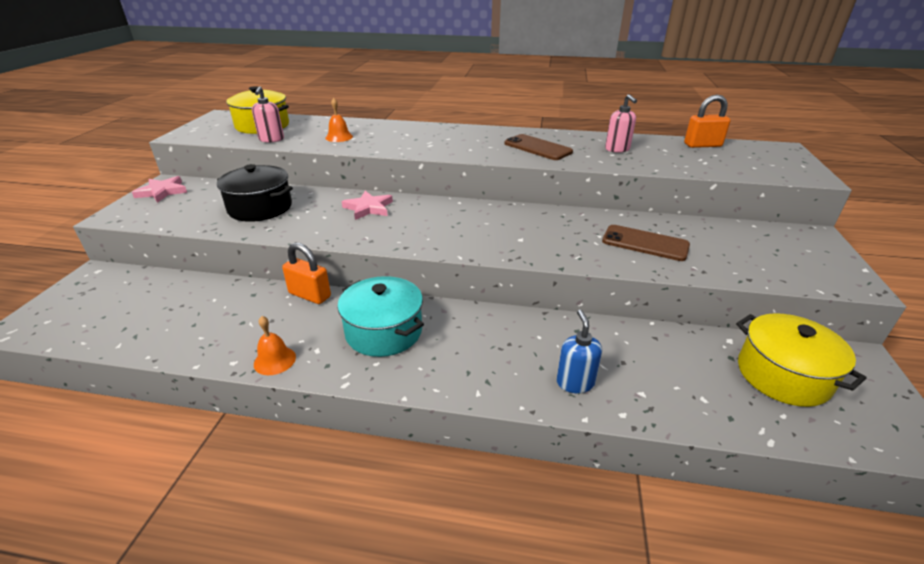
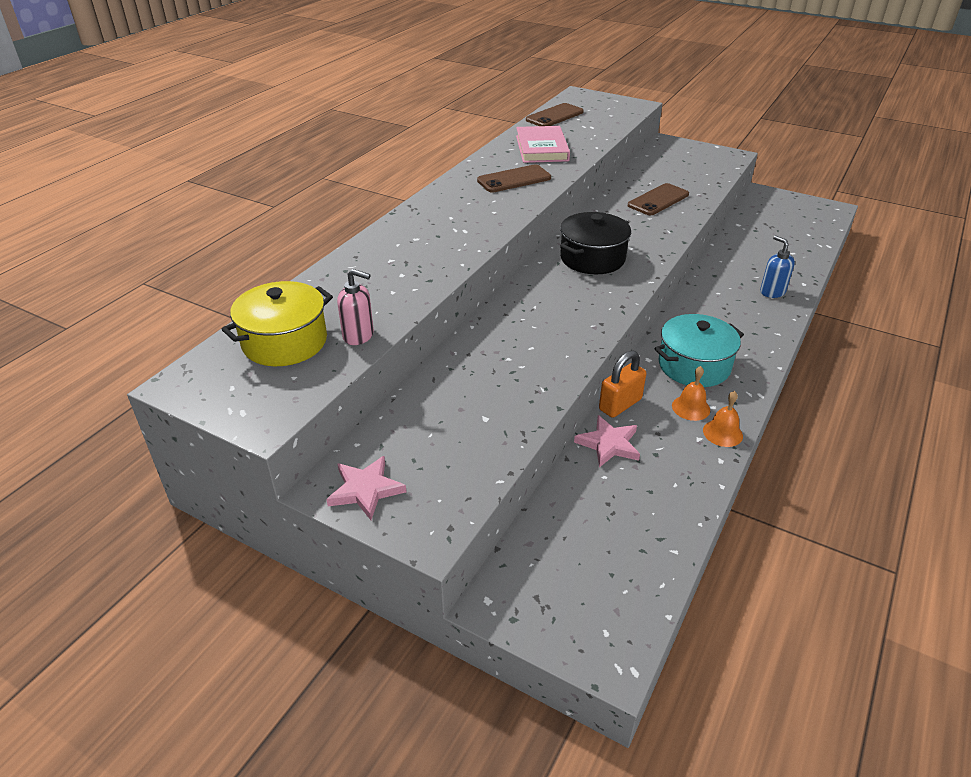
camera: 70 degrees left, 5 degrees up
(260, 208) = (481, 394): black pot -> black pot (592, 258)
(339, 137) = (391, 283): orange bell -> orange bell (691, 407)
(368, 208) = (524, 316): pink star -> pink star (608, 444)
(575, 382) = (772, 292): blue soap dispenser -> blue soap dispenser turned 45 degrees clockwise
(617, 149) = (542, 148): pink soap dispenser -> pink book
(702, 145) = (554, 116): orange padlock -> brown phone
(783, 375) = (775, 221): yellow pot -> none

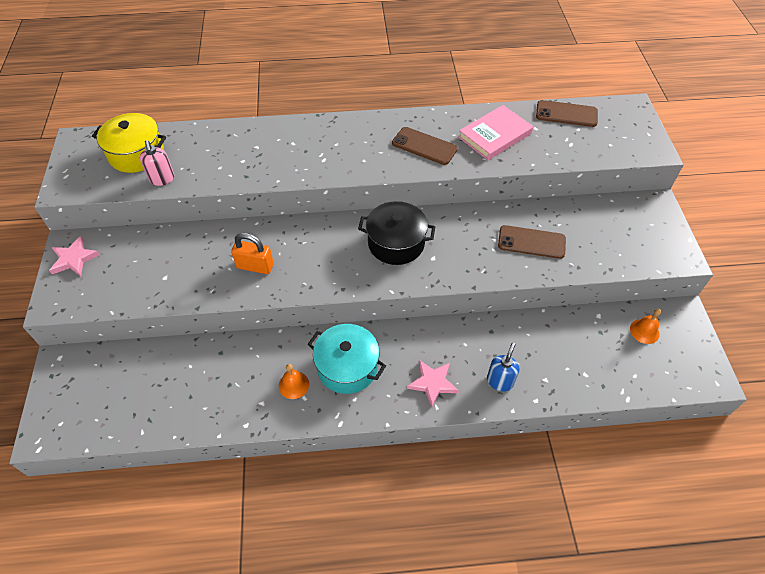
camera: 55 degrees right, 15 degrees up
(608, 444) = (223, 354): pink star -> pink star (432, 383)
(620, 404) = (269, 342): orange padlock -> orange padlock (255, 266)
(722, 433) = (277, 415): orange bell -> orange bell (644, 331)

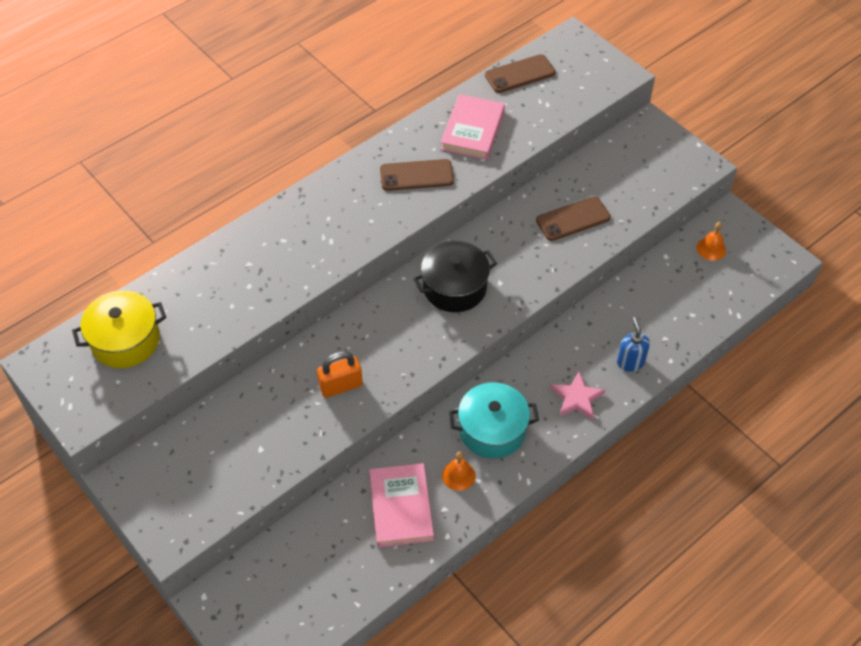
camera: 35 degrees left, 0 degrees up
(74, 259) = (143, 488): pink star -> none
(162, 179) = (183, 350): pink soap dispenser -> none
(234, 381) = (401, 507): none -> pink book

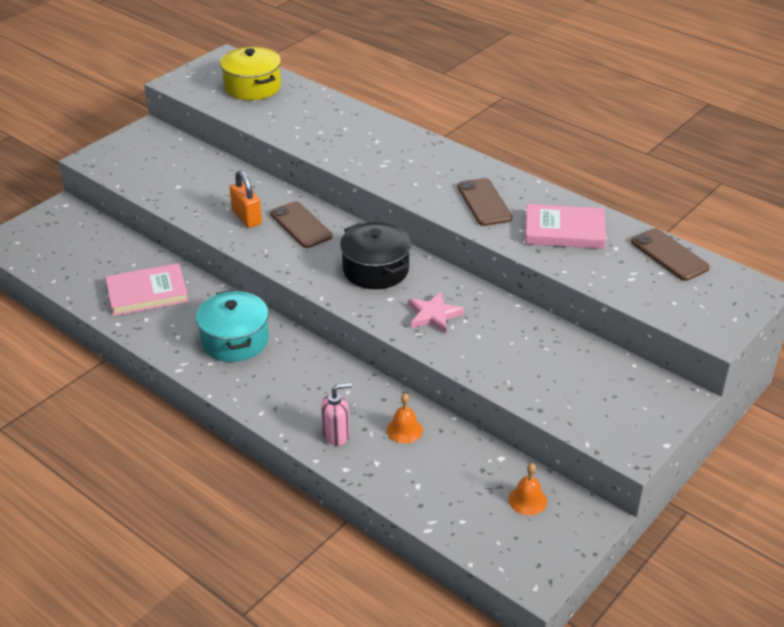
camera: 80 degrees right, 15 degrees down
(458, 475) = (182, 324): orange bell -> orange bell (404, 430)
(573, 219) = (496, 343): brown phone -> brown phone (301, 225)
(577, 398) = (281, 396): pink star -> pink star (434, 315)
(630, 362) = (336, 435): blue soap dispenser -> pink soap dispenser

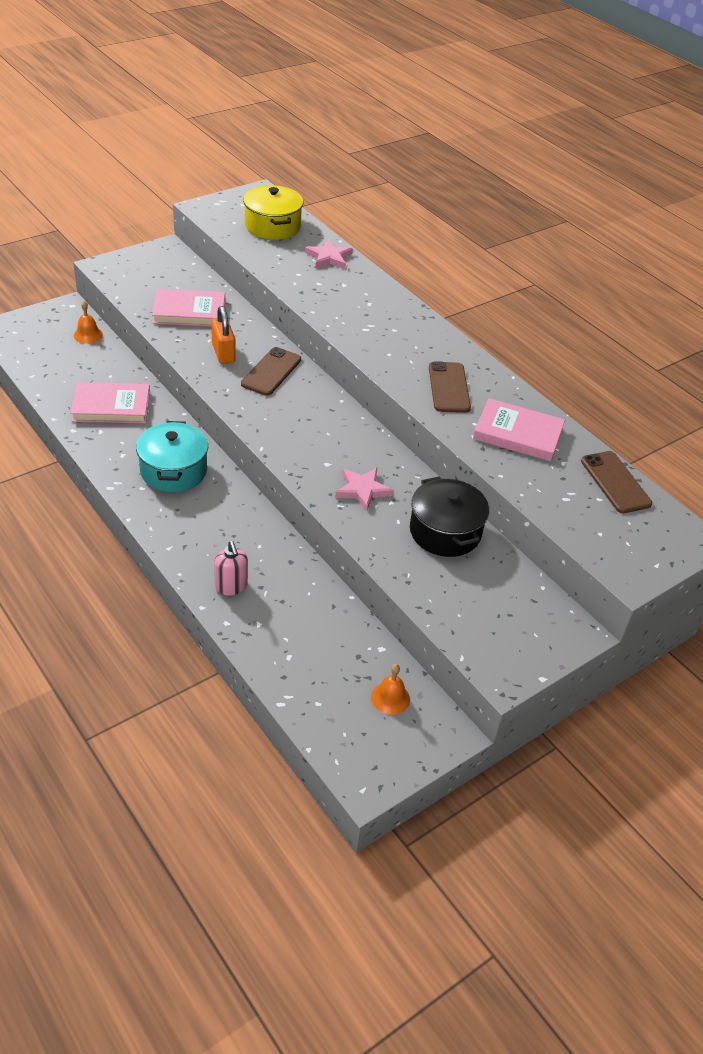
camera: 10 degrees right, 5 degrees up
(196, 185) = (189, 312): none -> pink book
(301, 225) = (271, 372): brown phone -> brown phone turned 45 degrees clockwise
(320, 106) = (329, 257): none -> pink star
(336, 435) = (231, 586): pink soap dispenser -> pink soap dispenser turned 75 degrees clockwise
(375, 270) = (324, 432): black pot -> black pot (445, 531)
(404, 430) = (298, 597): orange bell -> orange bell (88, 335)

